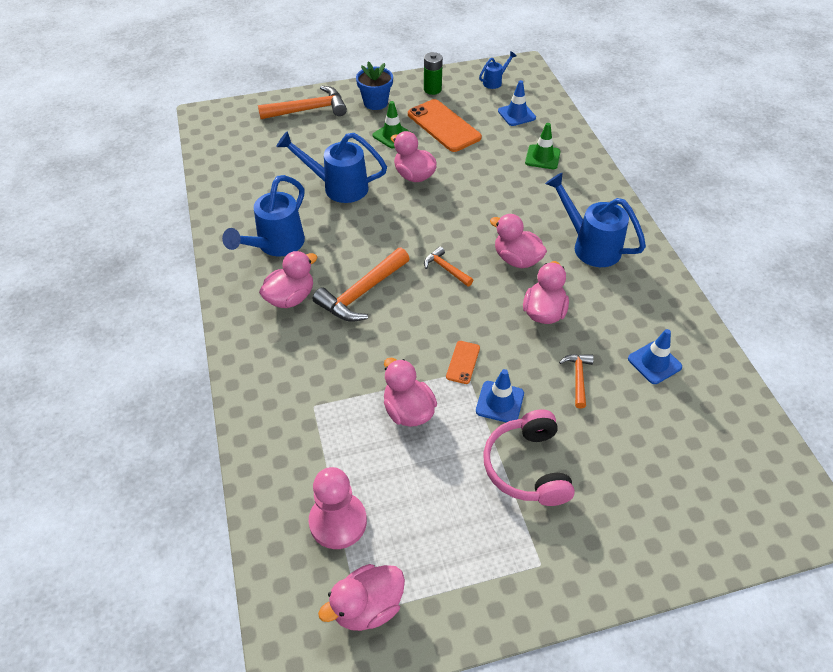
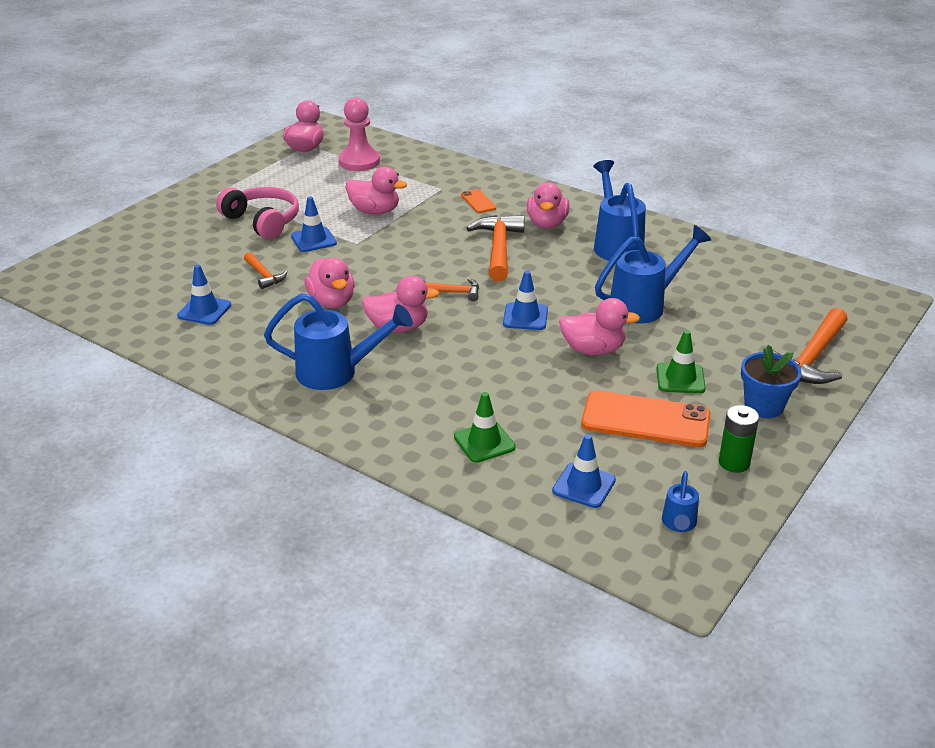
camera: 140 degrees right, 15 degrees down
(423, 220) = (525, 317): none -> blue traffic cone
(463, 362) = (365, 247): orange phone -> orange phone (478, 201)

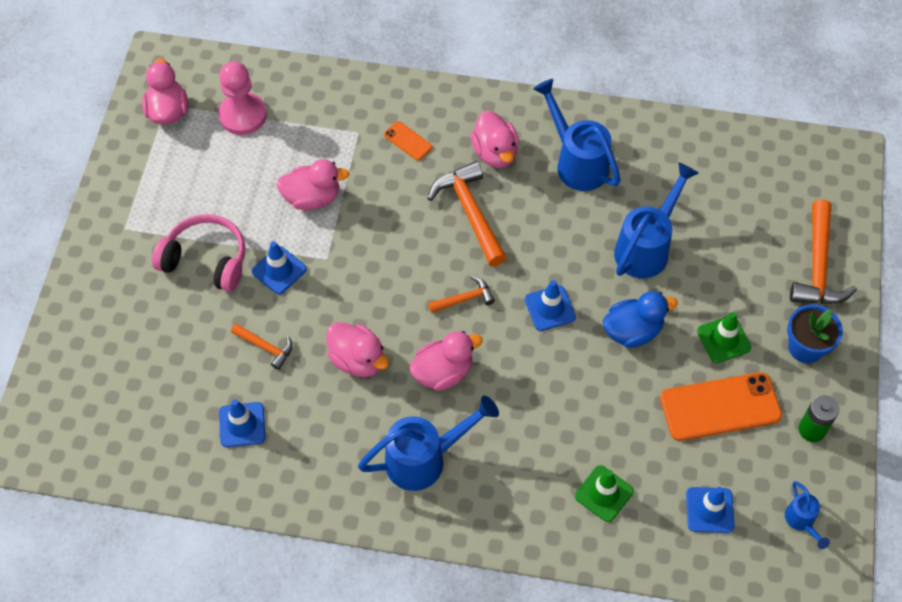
camera: 25 degrees left, 25 degrees up
(593, 350) = (632, 331): pink duck -> blue duck

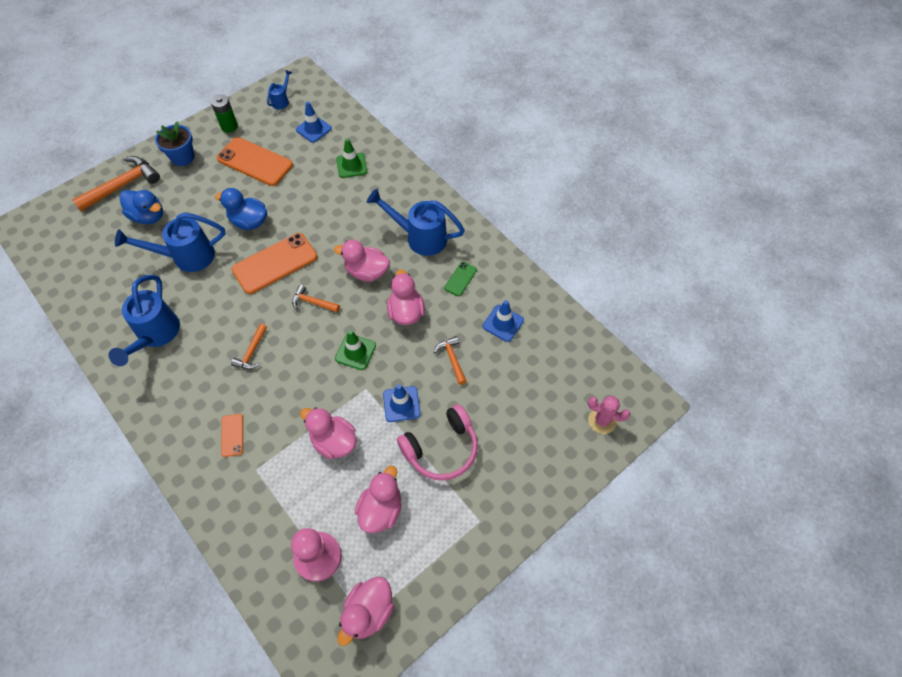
camera: 140 degrees left, 0 degrees up
(63, 396) = (602, 421): none -> pink cactus
(206, 260) = (441, 449): pink headphones -> pink headphones turned 90 degrees counterclockwise
(332, 442) = (460, 279): none -> green phone
(470, 212) = (252, 352): orange hammer -> orange hammer, size x0.54
(495, 153) = (192, 380): pink duck -> pink duck (381, 509)
(550, 308) = (275, 263): blue traffic cone -> orange phone
(723, 339) = (213, 187): green traffic cone -> green traffic cone (355, 352)
(742, 256) = (148, 216): none -> blue duck

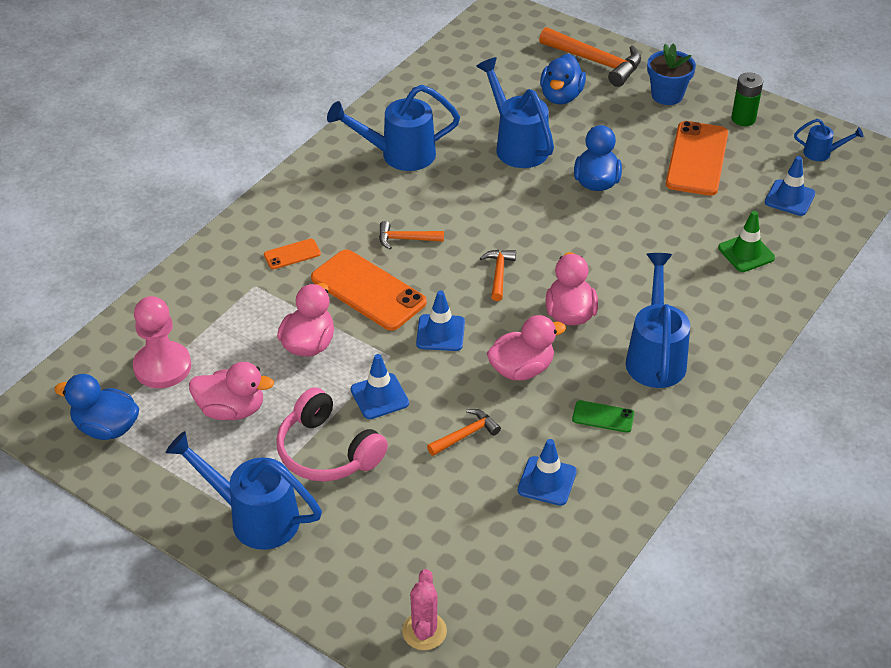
camera: 75 degrees right, 15 degrees down
(275, 263) = (543, 223): orange phone -> orange phone (368, 290)
(355, 352) = (440, 333): green traffic cone -> blue traffic cone
(368, 612) = (106, 427): pink duck -> blue duck
(487, 510) = (253, 517): none -> blue watering can

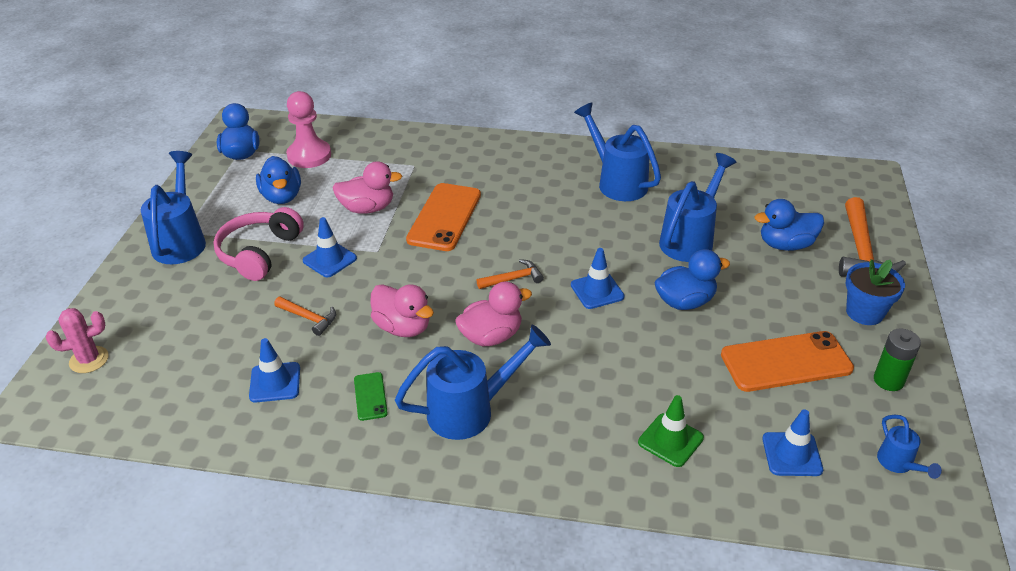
camera: 65 degrees right, 5 degrees down
(231, 410) = (282, 197): pink duck -> blue duck
(292, 254) = (459, 170): orange phone -> none
(406, 239) = (518, 217): orange hammer -> none
(440, 333) = (419, 269): blue traffic cone -> blue traffic cone (597, 291)

